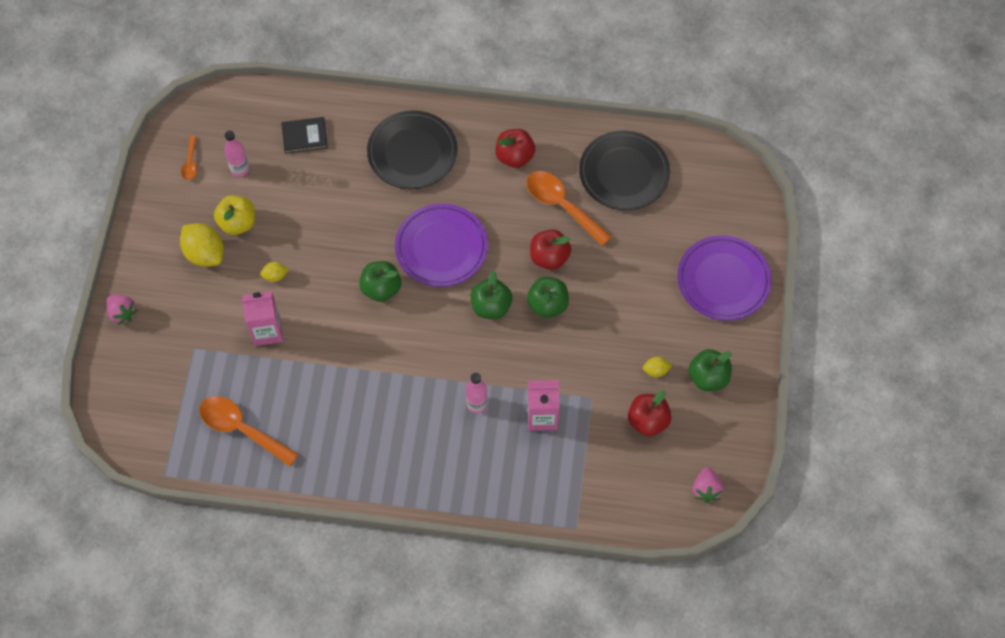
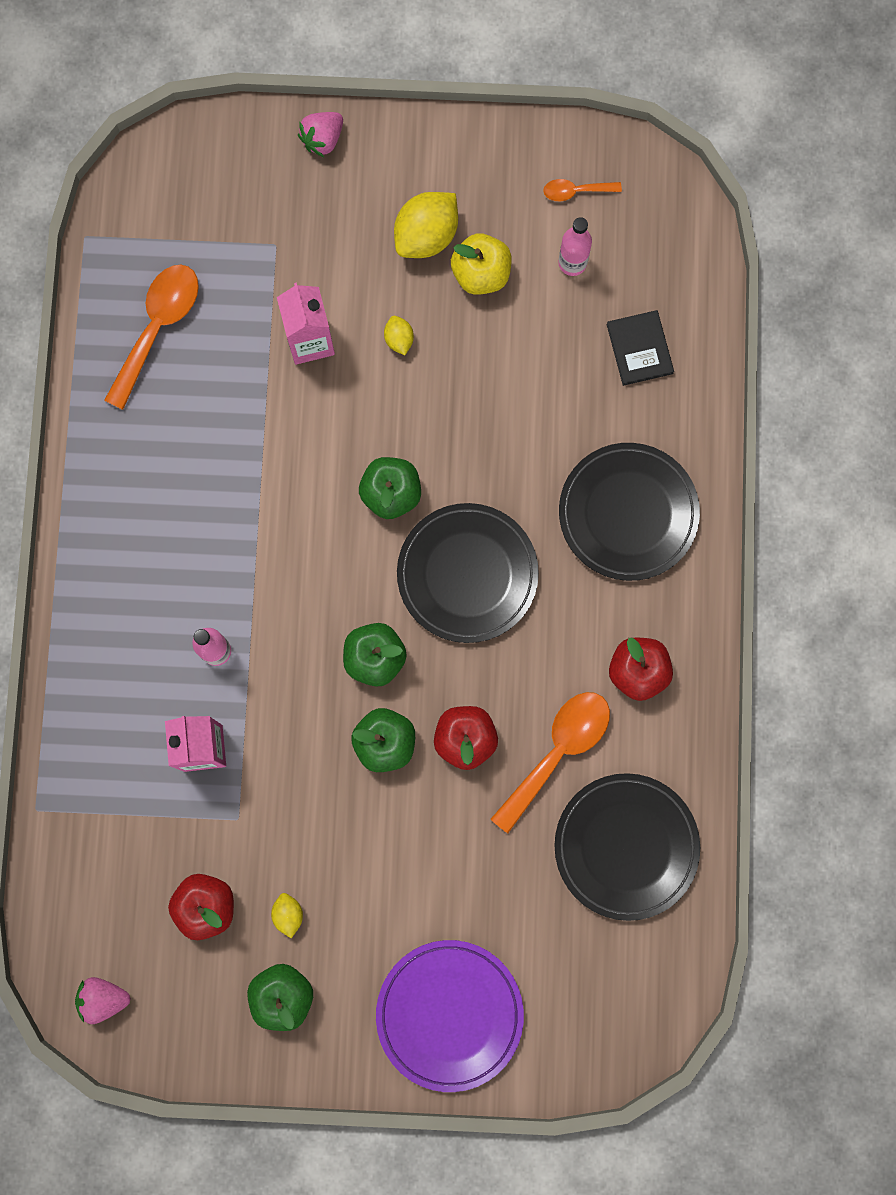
camera: 85 degrees right, 15 degrees up
(441, 247) = (467, 574): purple plate -> black plate

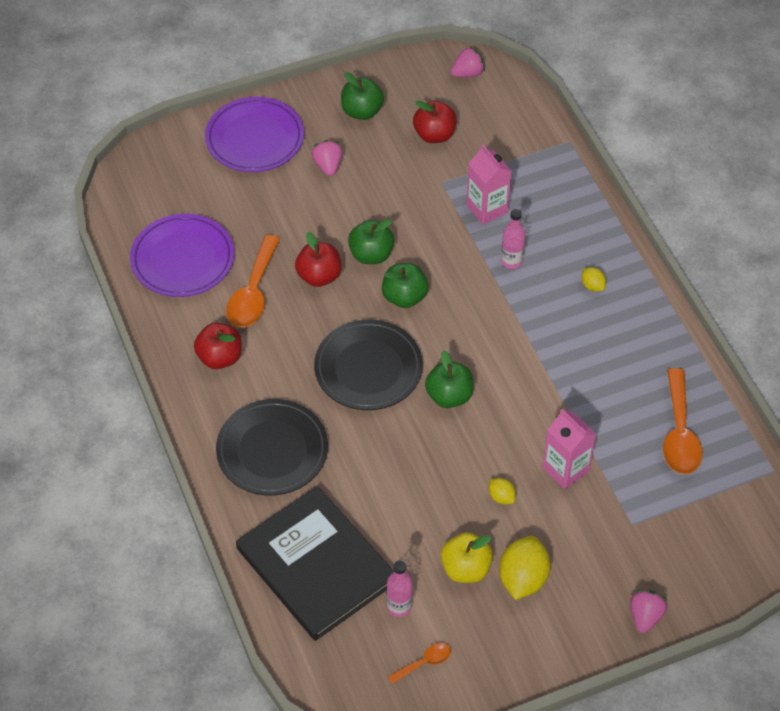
camera: 155 degrees right, 25 degrees down
(288, 914) = (381, 149): yellow lemon -> yellow lemon (592, 286)
(372, 918) = (328, 166): none -> pink strawberry
(626, 846) = (183, 259): black plate -> purple plate
(639, 349) = (316, 565): black book -> black book, size x2.35

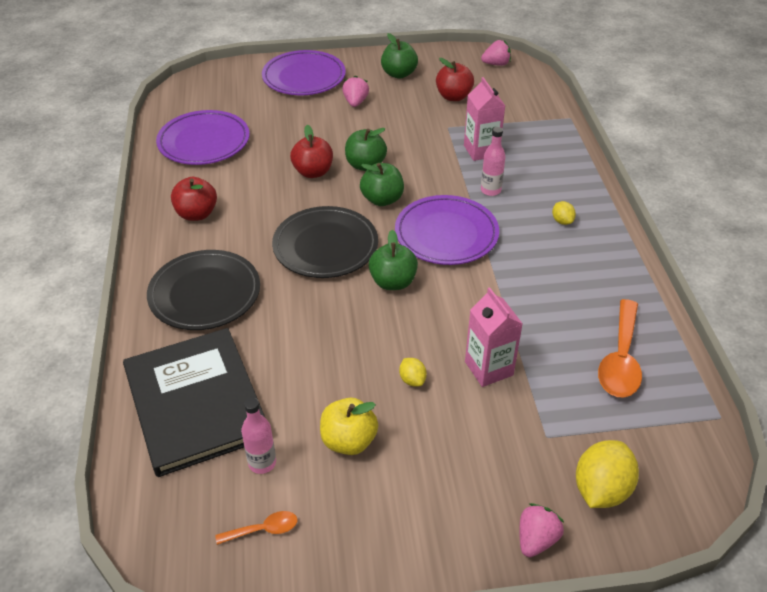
camera: 15 degrees right, 10 degrees down
(253, 292) = (250, 173): orange spoon -> none
(483, 327) = (446, 234): none -> purple plate
(523, 578) = (407, 465): yellow lemon -> yellow lemon (601, 489)

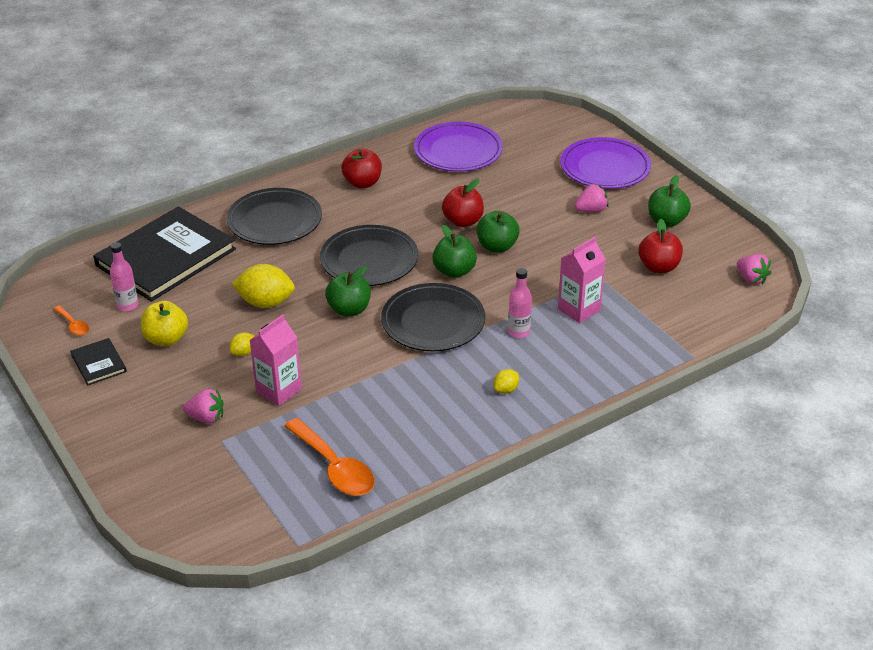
camera: 65 degrees right, 5 degrees down
(355, 519) = (99, 363): none -> black book
(446, 234) = (433, 322): purple plate -> black plate
(536, 539) = (118, 458): pink strawberry -> pink strawberry (206, 418)
(601, 489) = (181, 483): yellow lemon -> yellow lemon (266, 302)
(620, 359) = (334, 467): orange spoon -> orange spoon turned 120 degrees counterclockwise

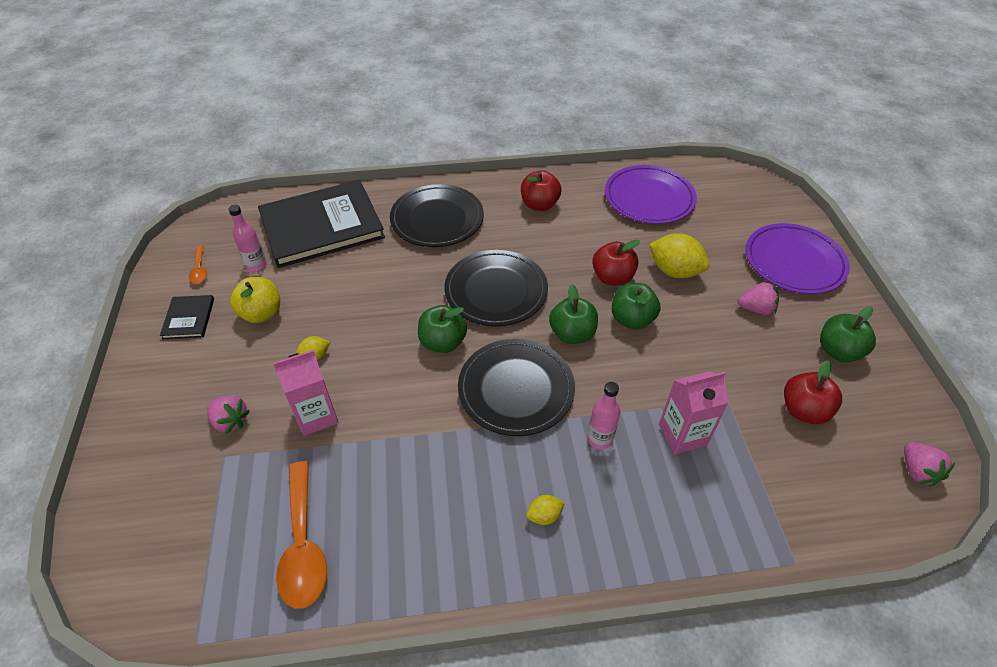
camera: 25 degrees right, 10 degrees up
(266, 302) = (372, 305): yellow lemon -> yellow lemon (674, 271)

